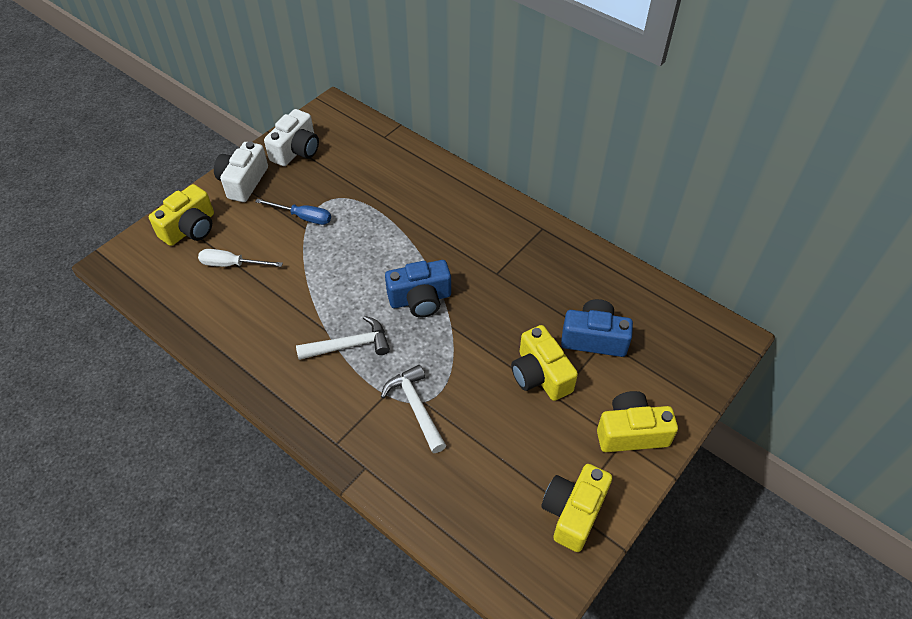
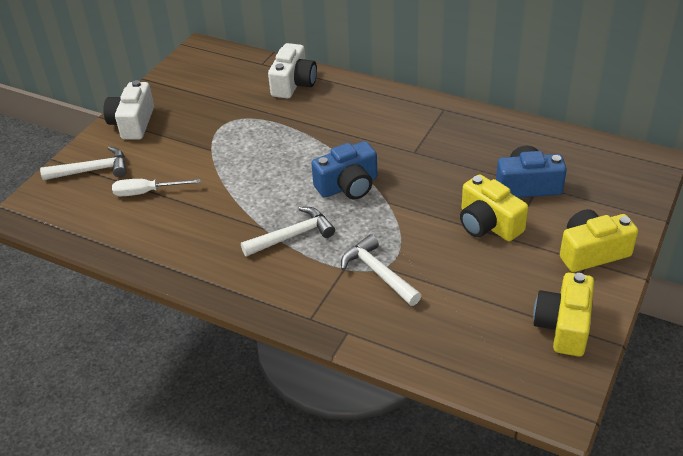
camera: 10 degrees left, 10 degrees down
(190, 228) = (92, 170): yellow camera -> white hammer
(296, 150) = (177, 89): white camera -> white camera (293, 84)
(303, 217) = (205, 141): blue screwdriver -> none

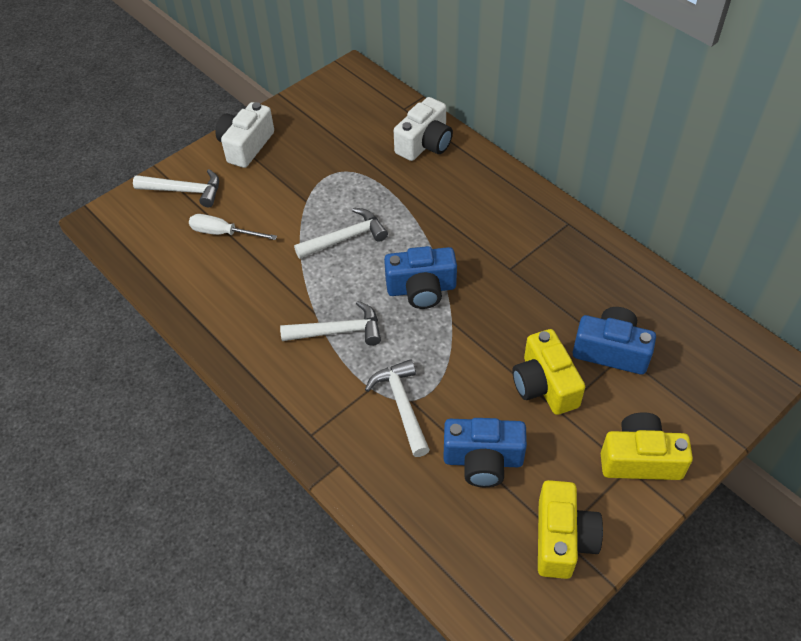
camera: 20 degrees right, 10 degrees up
(261, 167) = (345, 238): none -> white hammer
(468, 291) = (483, 460): none -> blue camera
(563, 326) = (562, 539): yellow camera -> yellow camera turned 150 degrees clockwise

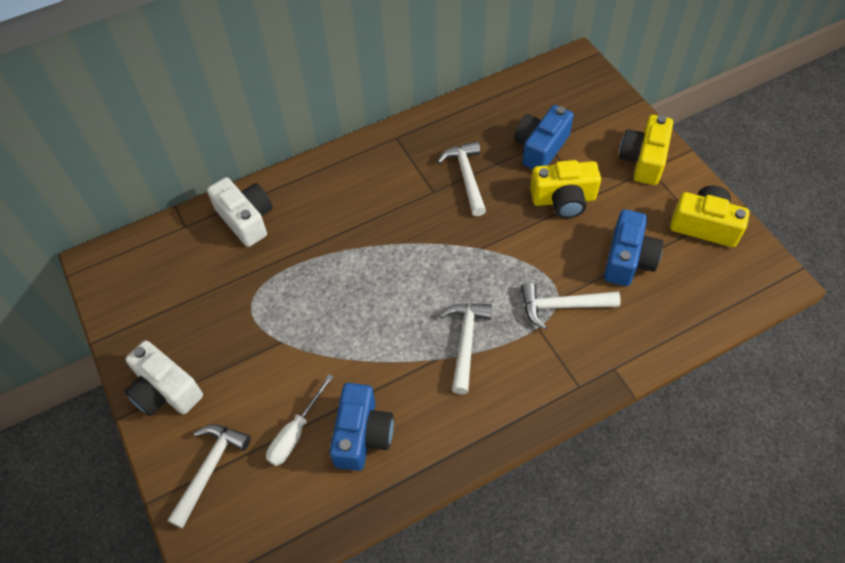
camera: 75 degrees left, 5 degrees up
(345, 238) = (348, 314): white hammer -> white hammer (466, 177)
(421, 289) = (435, 263): blue camera -> blue camera (362, 435)

